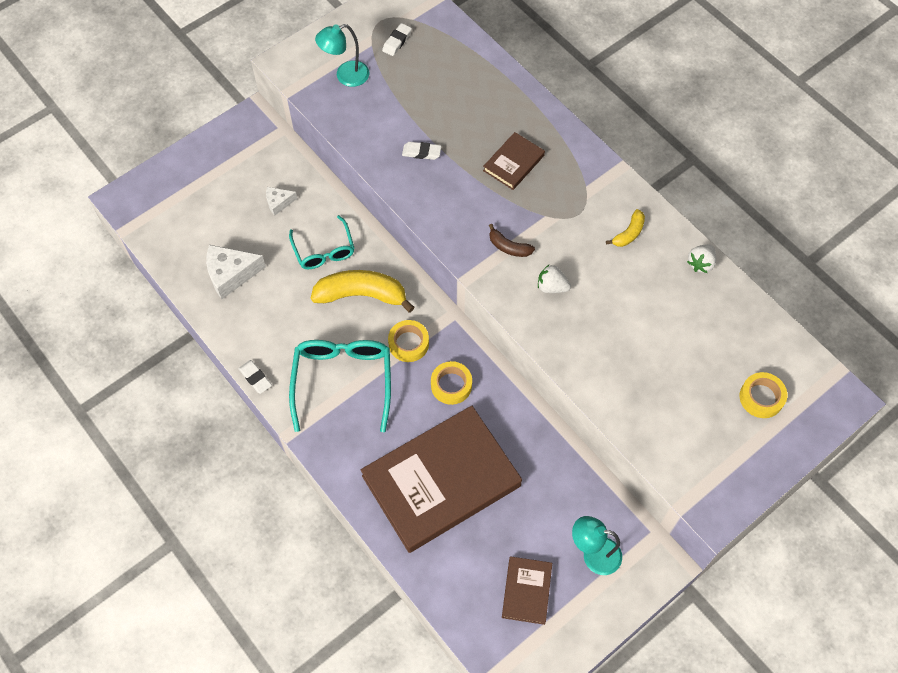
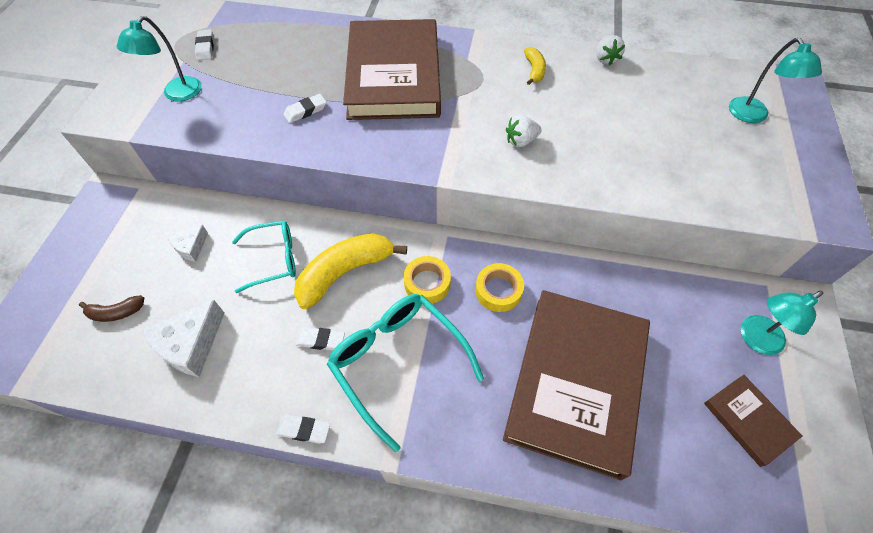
camera: 40 degrees left, 5 degrees down
(308, 330) = (321, 340): none -> white eraser
(324, 250) = (273, 259): turquoise glasses -> turquoise glasses turned 45 degrees counterclockwise
(509, 247) = (454, 134): brown banana -> brown banana (116, 312)
(513, 163) = (394, 75): brown book -> brown book, size x2.26
(761, 397) = (752, 116): yellow tape -> turquoise lamp

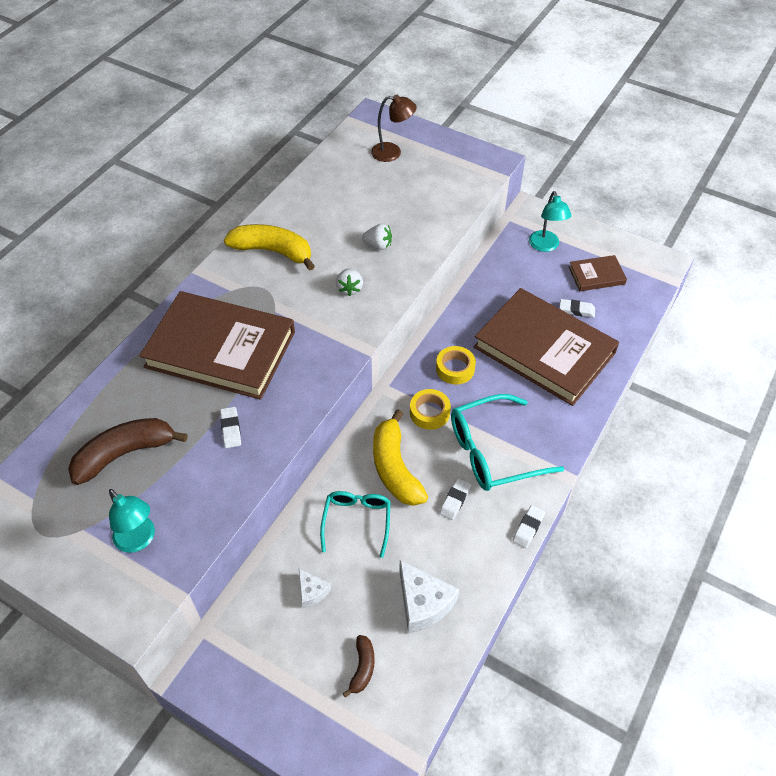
camera: 70 degrees left, 5 degrees down
(205, 47) = (72, 504): white eraser -> white eraser (576, 310)
(260, 58) = (125, 454): none -> brown banana
(534, 70) = (273, 251): yellow banana -> yellow banana, size x2.00
(605, 59) = (286, 203): white strawberry -> white strawberry (378, 245)
(752, 116) = (392, 153): turquoise lamp -> brown lamp

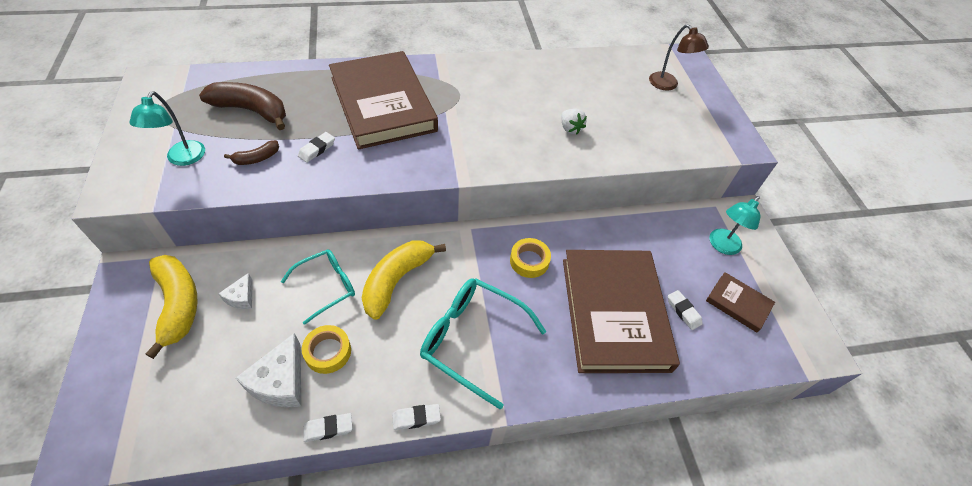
camera: 45 degrees right, 0 degrees up
(273, 251) = (497, 79): yellow banana -> yellow banana (178, 305)
(350, 288) = (510, 137): white strawberry -> none
(362, 668) = (191, 375): brown banana -> brown banana (257, 158)
(429, 412) = (470, 270): yellow tape -> yellow tape (328, 352)
(455, 500) = (399, 342): white eraser -> white eraser (328, 428)

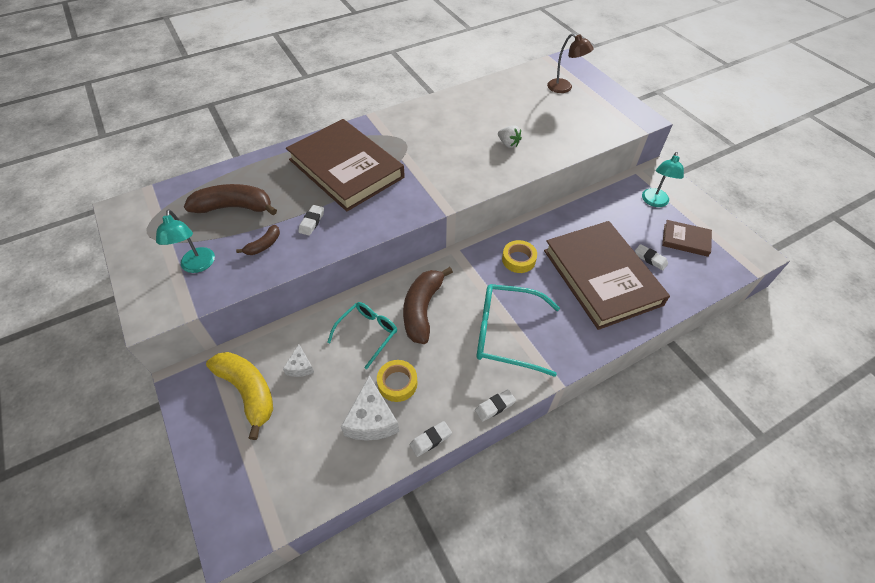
camera: 15 degrees left, 0 degrees up
(396, 280) = (422, 309): yellow banana -> brown banana

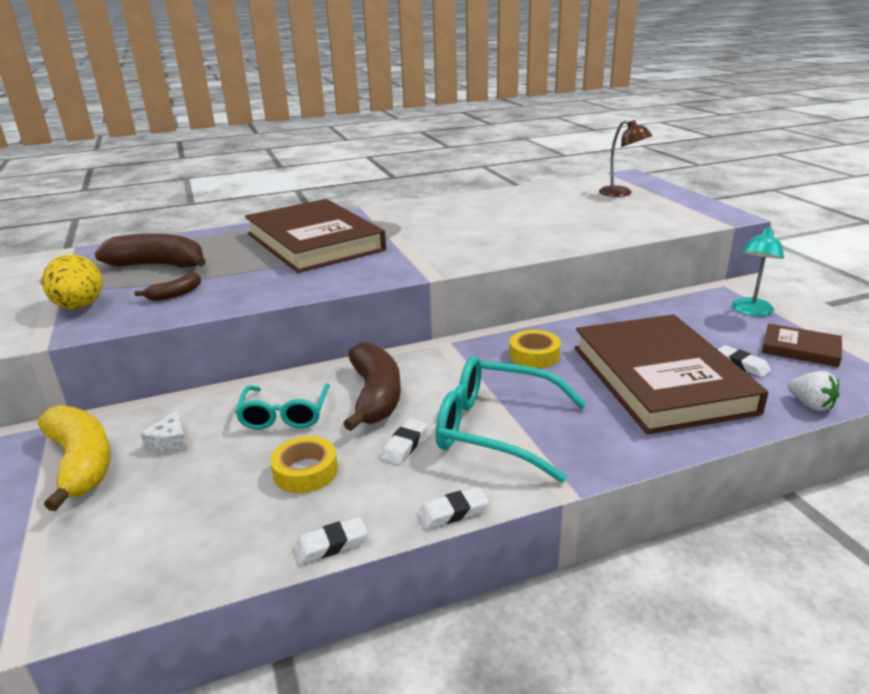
camera: 10 degrees right, 25 degrees down
(197, 266) = (80, 307): turquoise lamp -> yellow egg
(312, 222) = (247, 279): white eraser -> white eraser (405, 445)
(367, 333) = (284, 415): turquoise glasses -> turquoise glasses turned 135 degrees clockwise
(371, 419) = (246, 511): white cheese -> none
(422, 309) = (375, 396): brown banana -> brown banana turned 150 degrees clockwise
(508, 144) = (535, 230): white strawberry -> white strawberry (810, 405)

